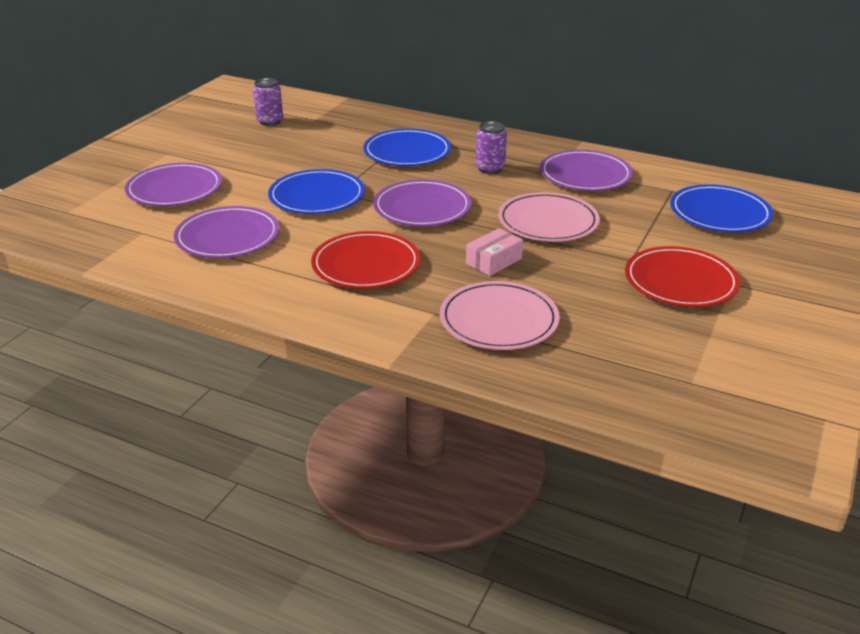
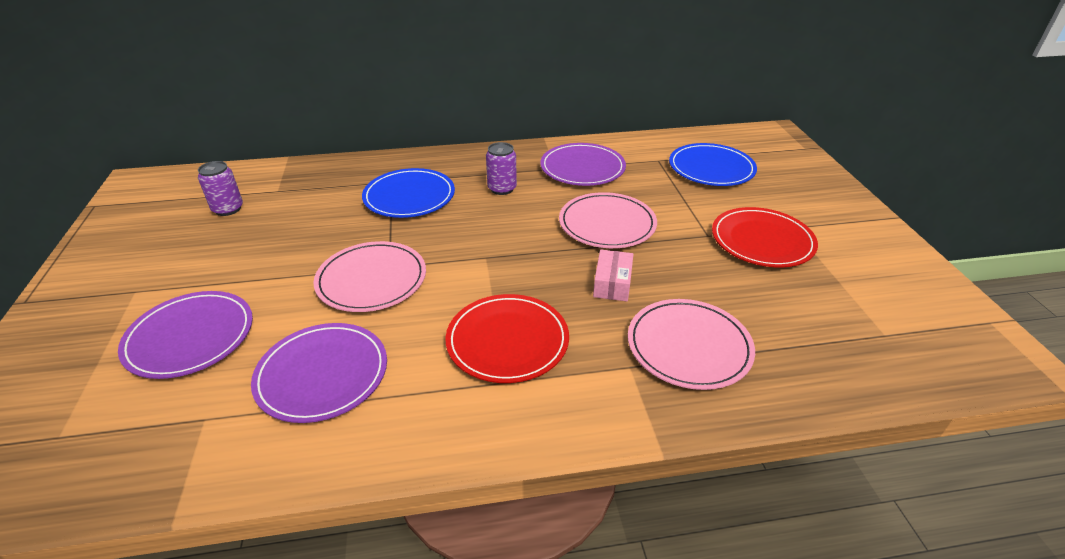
camera: 35 degrees left, 5 degrees up
(317, 196) = (371, 280): blue plate -> pink plate
(422, 207) = (488, 252): purple plate -> none

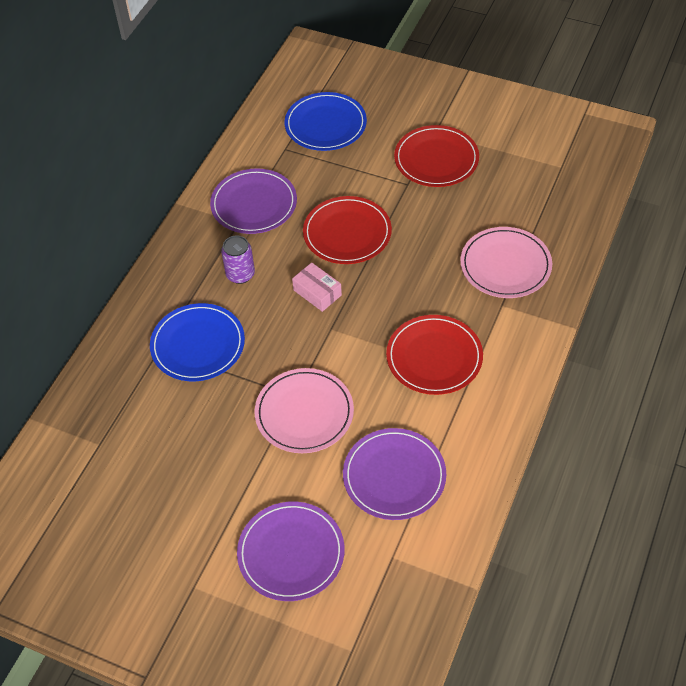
camera: 55 degrees left, 15 degrees up
(228, 209) = (102, 492): purple can -> none
(607, 224) = (347, 233): pink plate -> red plate
(612, 283) = (418, 269): pink box -> pink box (317, 292)

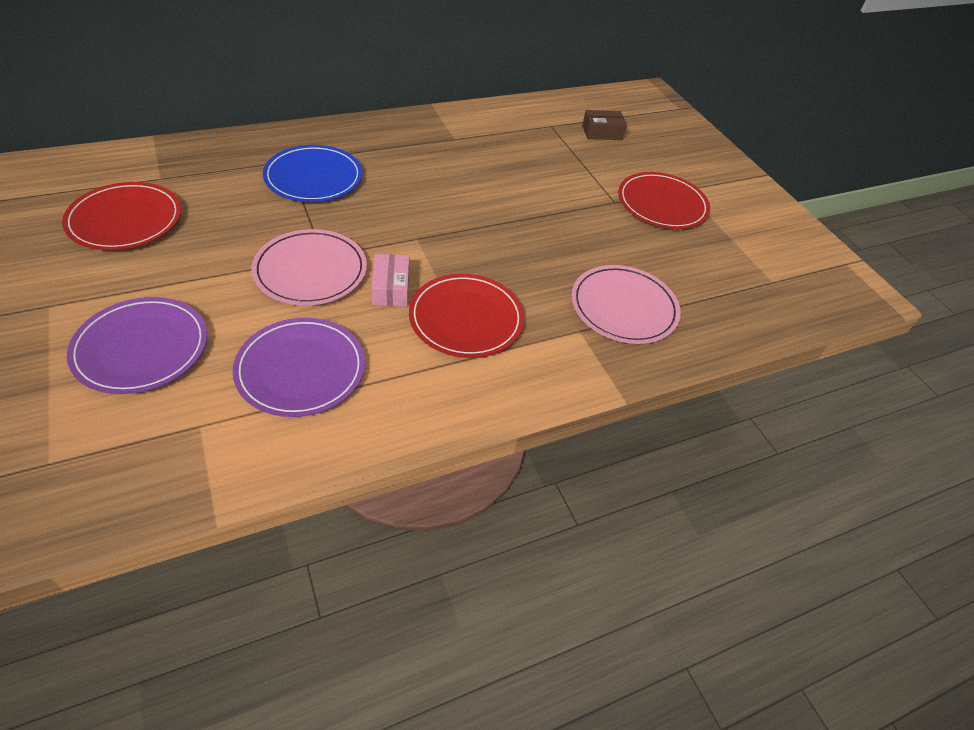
camera: 35 degrees right, 5 degrees down
(240, 274) = (408, 164): purple can -> none
(254, 204) = (481, 137): purple plate -> none
(317, 292) = (443, 211): pink box -> pink box (391, 288)
(325, 124) = (602, 133): blue plate -> brown box
(347, 233) = (522, 196): red plate -> red plate (125, 220)

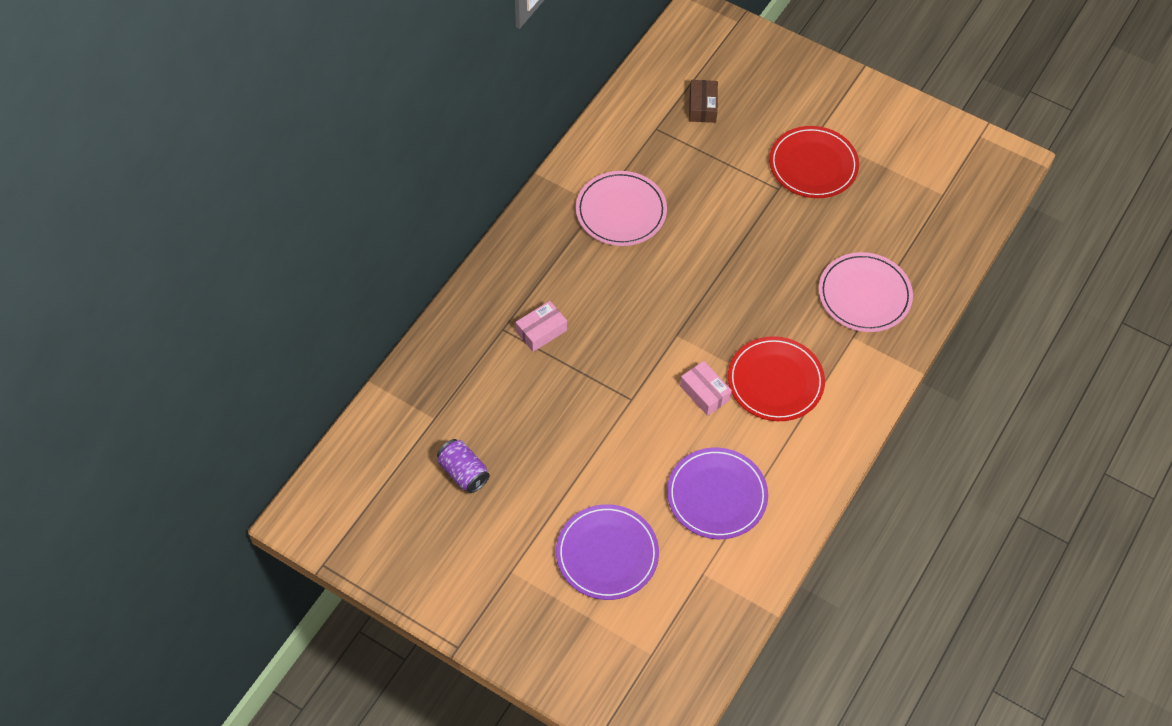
camera: 30 degrees left, 10 degrees up
(125, 220) = (463, 472): red plate -> purple can
(310, 271) = (638, 418): pink plate -> pink plate (621, 211)
(313, 177) = (541, 331): blue plate -> pink box
(602, 133) = (702, 107): brown box -> brown box turned 45 degrees counterclockwise

